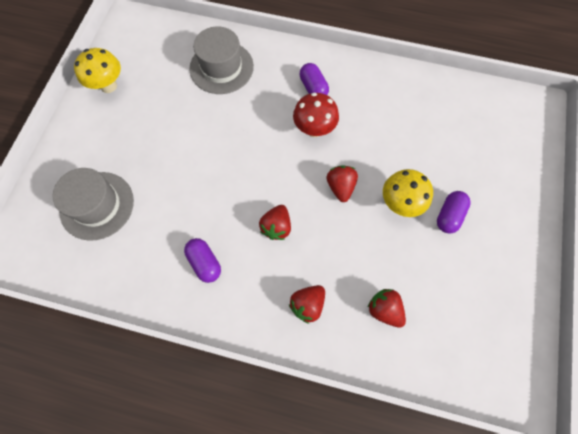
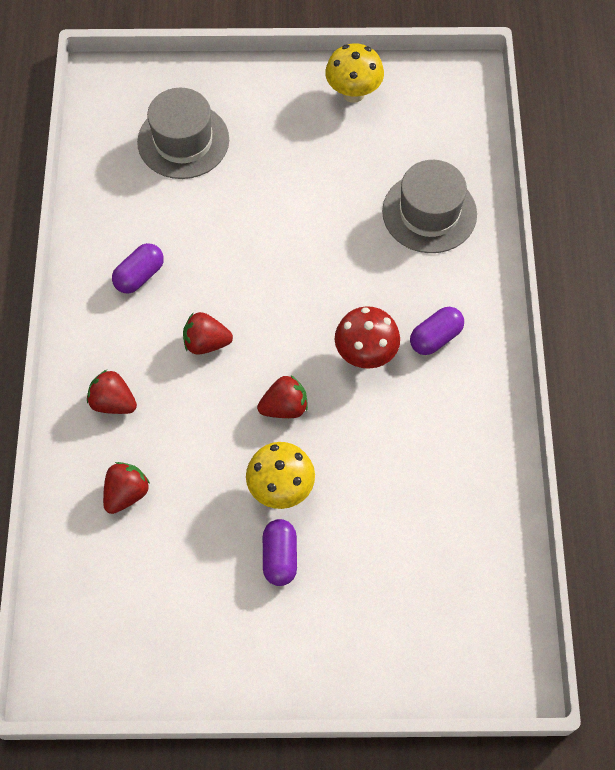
camera: 75 degrees right, 5 degrees down
(449, 216) = (280, 557): purple capsule -> purple capsule turned 75 degrees clockwise

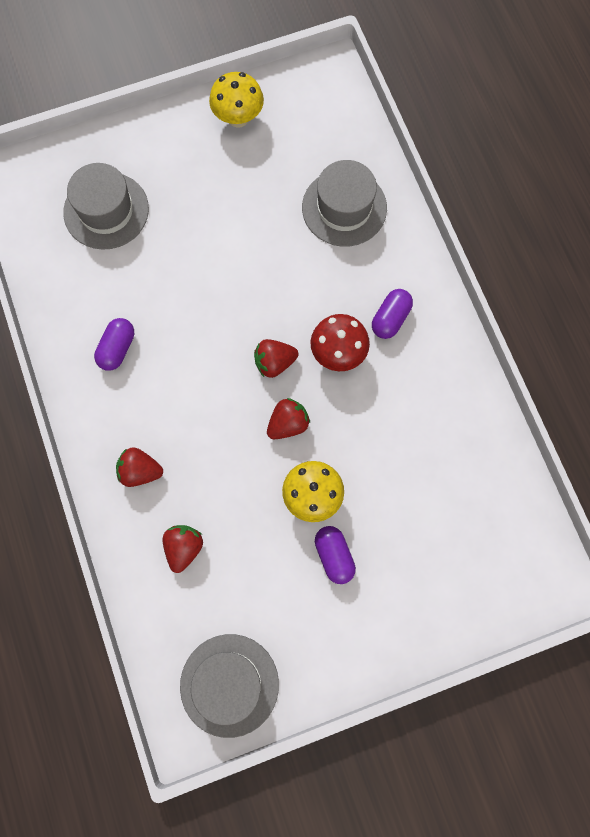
camera: 20 degrees left, 10 degrees up
(117, 648) = (229, 685): none -> grey hat
(206, 343) = (199, 390): red strawberry -> red strawberry (274, 362)

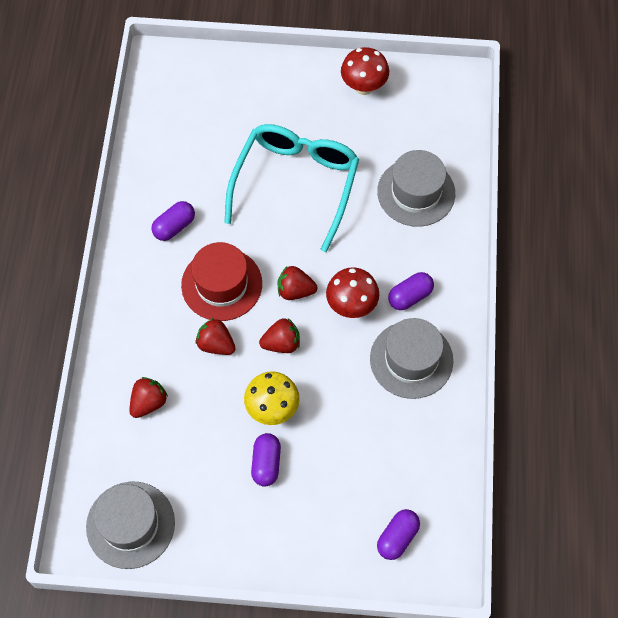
camera: 25 degrees right, 10 degrees down
(106, 210) = (220, 117): grey hat -> grey hat (411, 359)
(140, 471) = (144, 328): red strawberry -> red strawberry (216, 344)
(197, 389) = (221, 284): none -> red hat
(220, 250) = (296, 184): none -> turquoise glasses
(238, 118) = (363, 87): yellow mushroom -> red mushroom
(498, 571) = (397, 537): none -> purple capsule

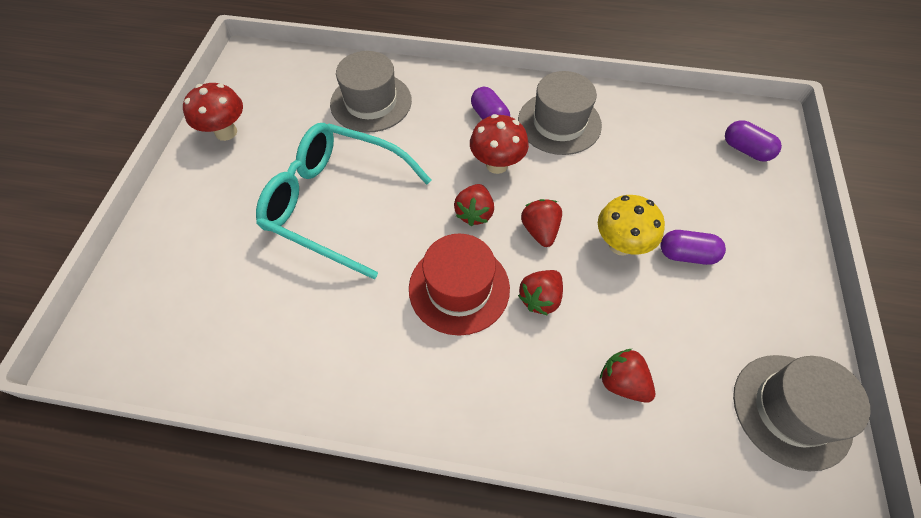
camera: 85 degrees left, 5 degrees down
(174, 226) = (367, 341): purple capsule -> none

